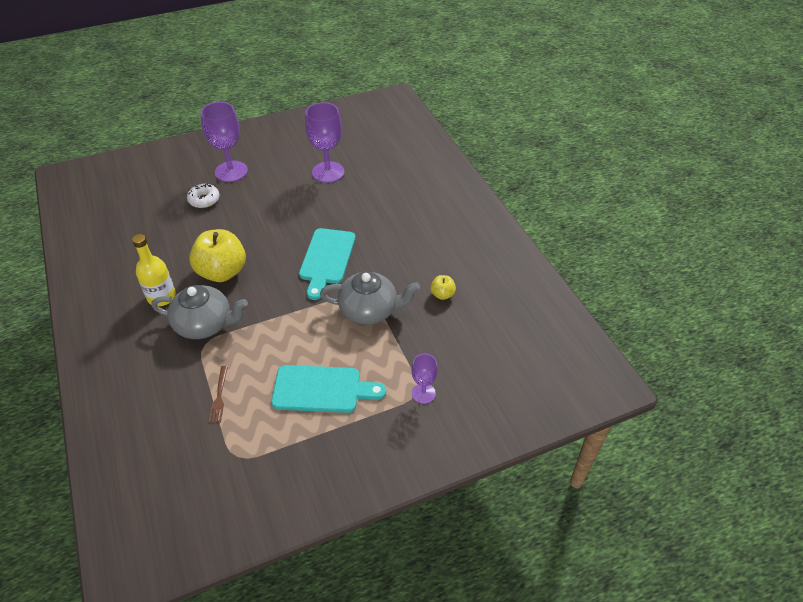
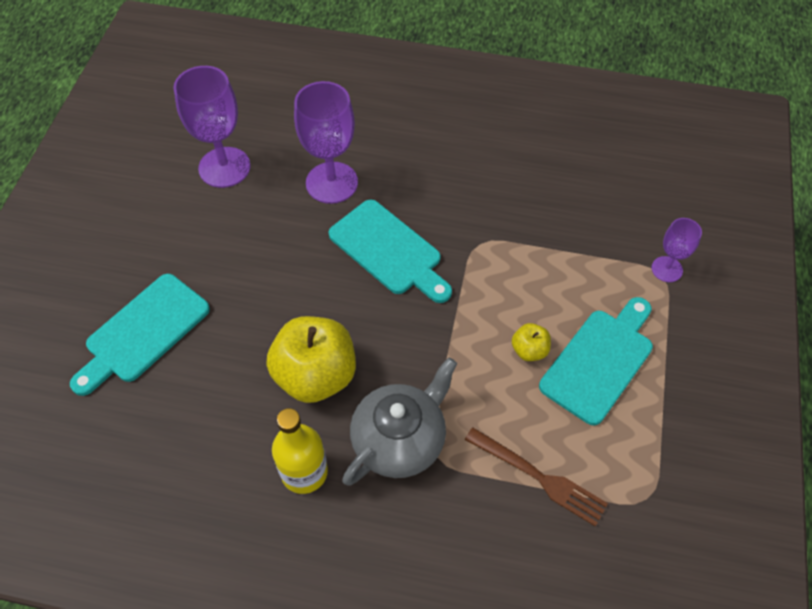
camera: 55 degrees left, 10 degrees up
(204, 200) = (143, 332): white donut -> turquoise cutting board
(219, 397) = (540, 477): brown fork -> brown fork, size x1.56
(231, 171) = (112, 271): purple goblet -> purple goblet (331, 183)
(369, 310) = (509, 252): grey teapot -> none
(442, 294) = (536, 174): yellow apple -> yellow apple (529, 350)

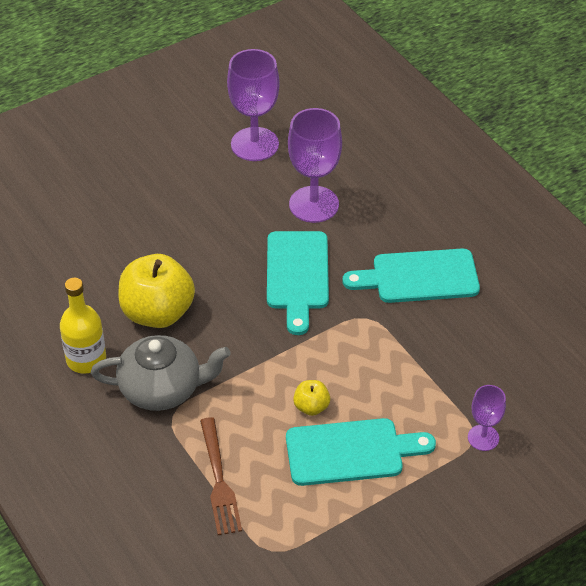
camera: 45 degrees right, 10 degrees down
(143, 332) = (89, 210): turquoise cutting board -> turquoise cutting board (419, 277)

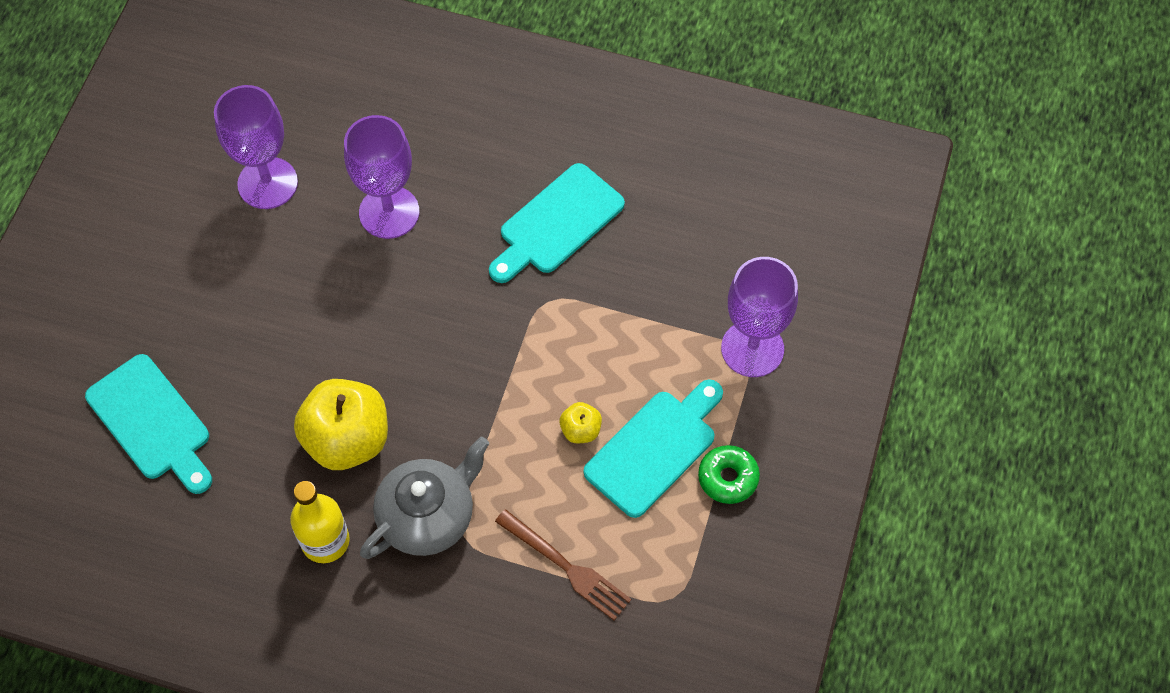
camera: 40 degrees left, 15 degrees up
(297, 275) = (444, 302): turquoise cutting board -> turquoise cutting board (152, 422)
(384, 505) = (728, 478): none -> green donut
(483, 438) = (752, 348): purple goblet -> purple goblet, size x1.82

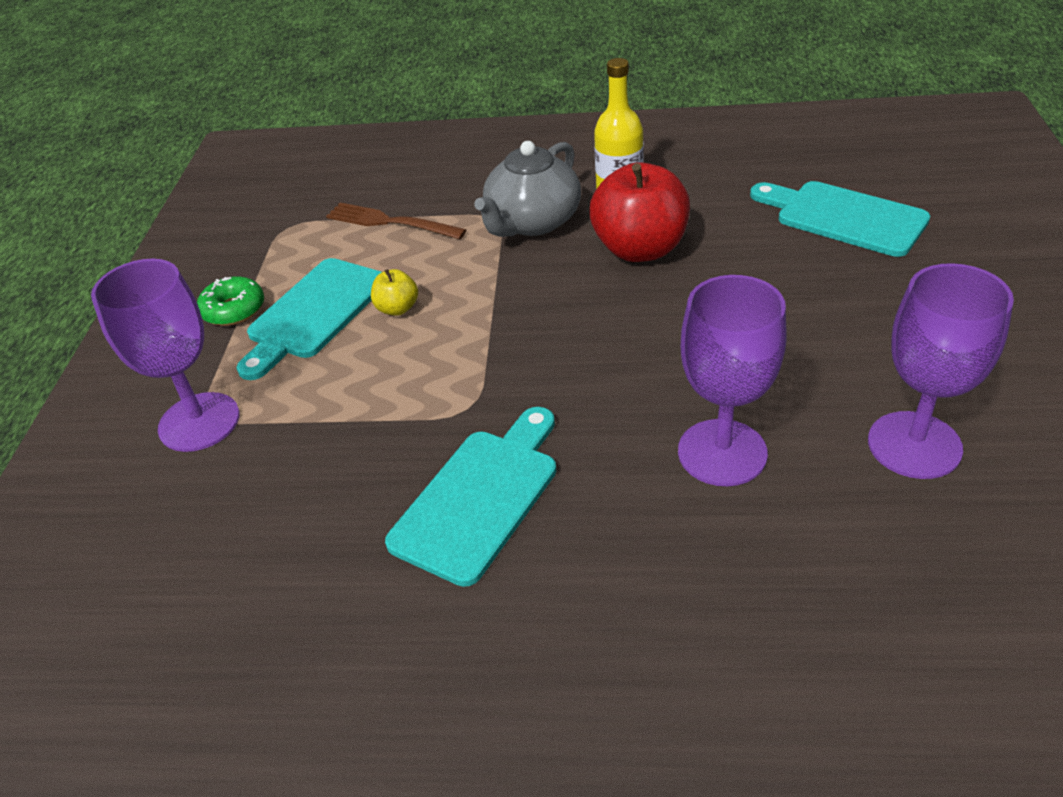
camera: 170 degrees right, 20 degrees down
(347, 440) = (640, 249): yellow apple -> red apple

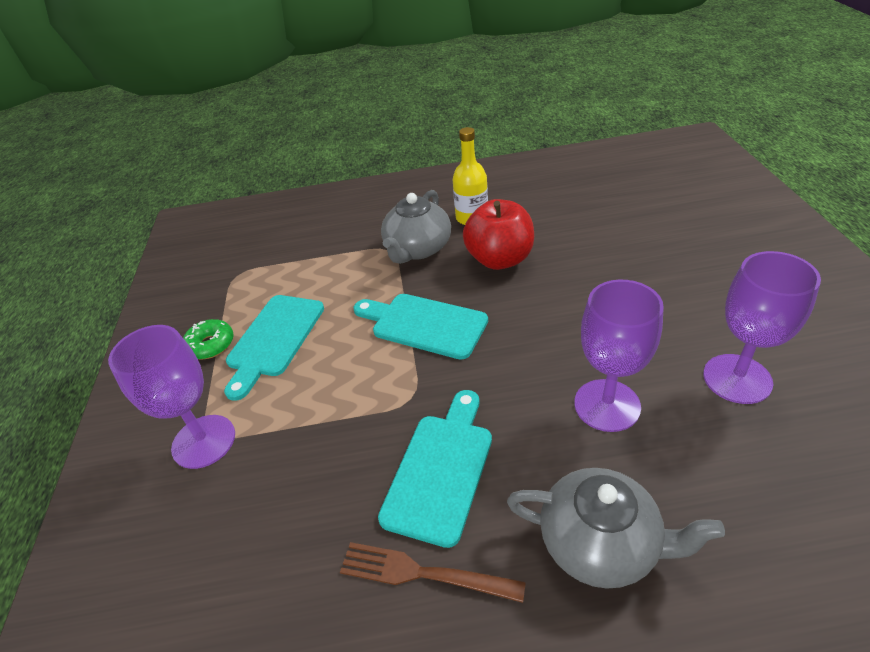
camera: 10 degrees left, 0 degrees up
(389, 222) = (313, 262): brown fork -> brown fork (422, 573)
(397, 309) = (337, 327): yellow apple -> none
(655, 612) = (601, 543): none -> grey teapot
(844, 217) = (630, 219): turquoise cutting board -> turquoise cutting board (424, 324)

